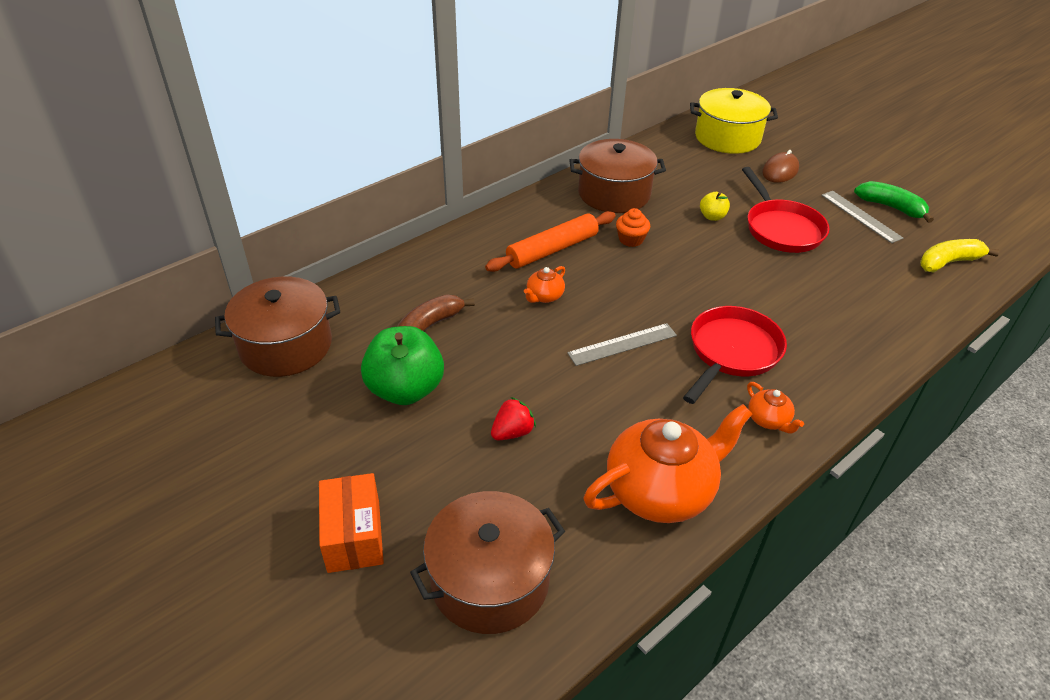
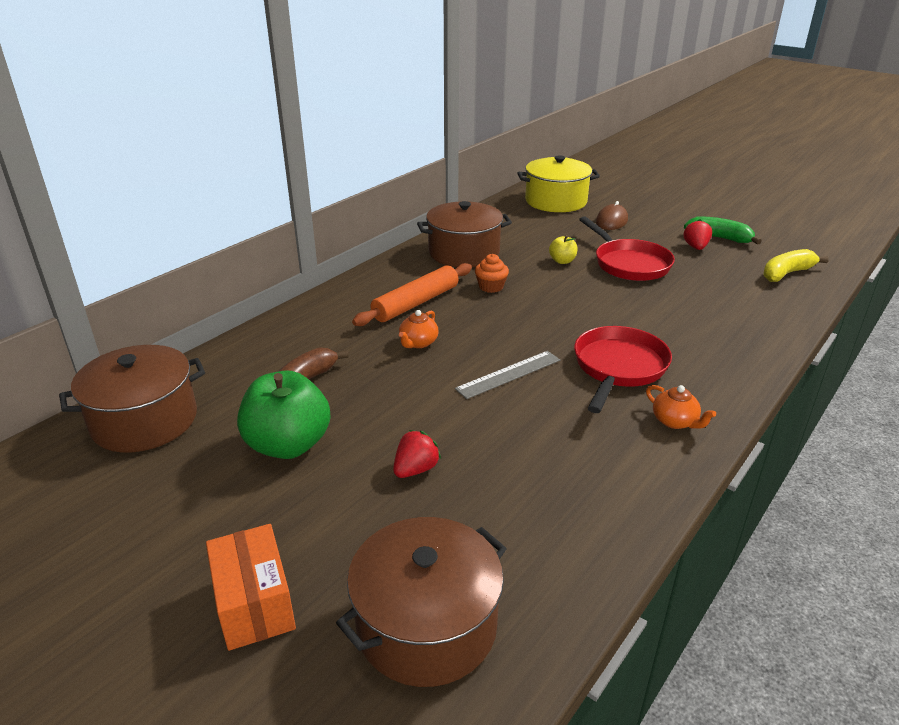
camera: 10 degrees left, 10 degrees down
(661, 491) = (589, 502): orange teapot -> none
(860, 216) = (695, 247): grey ruler -> red strawberry

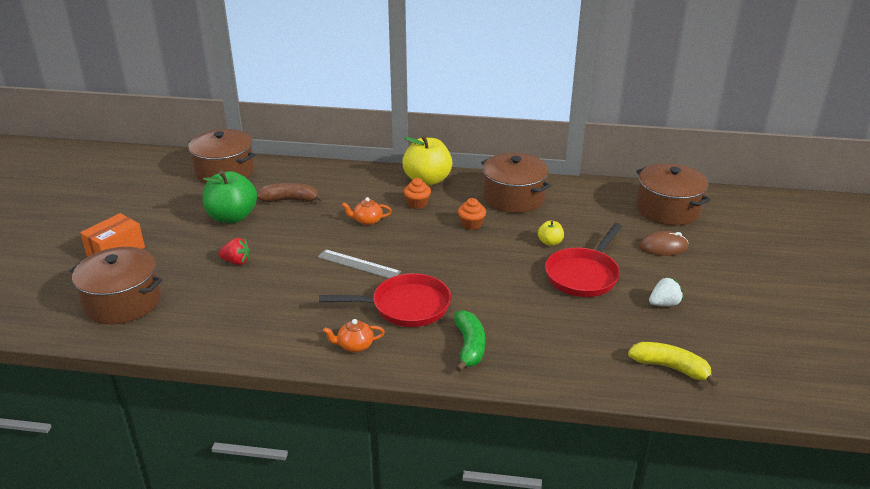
camera: 60 degrees right, 0 degrees up
(373, 283) = (427, 180): none -> yellow apple
(416, 303) = (417, 203): orange rolling pin -> orange cupcake
(556, 201) = (668, 209): yellow pot -> brown pot
(675, 421) = (355, 345): orange teapot -> orange teapot turned 60 degrees clockwise
(695, 247) = (664, 304): red strawberry -> white strawberry
(719, 238) = (705, 314): green banana -> green banana (469, 347)

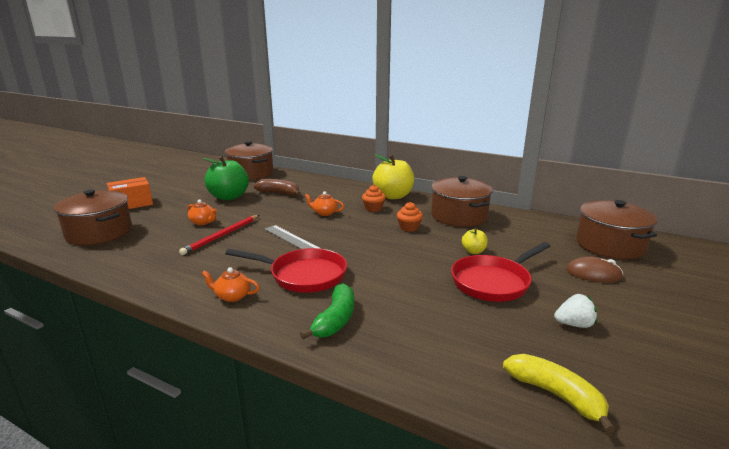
camera: 20 degrees right, 10 degrees down
(236, 262) = (203, 222): red strawberry -> orange teapot
(277, 276) = (222, 236): none -> red pencil

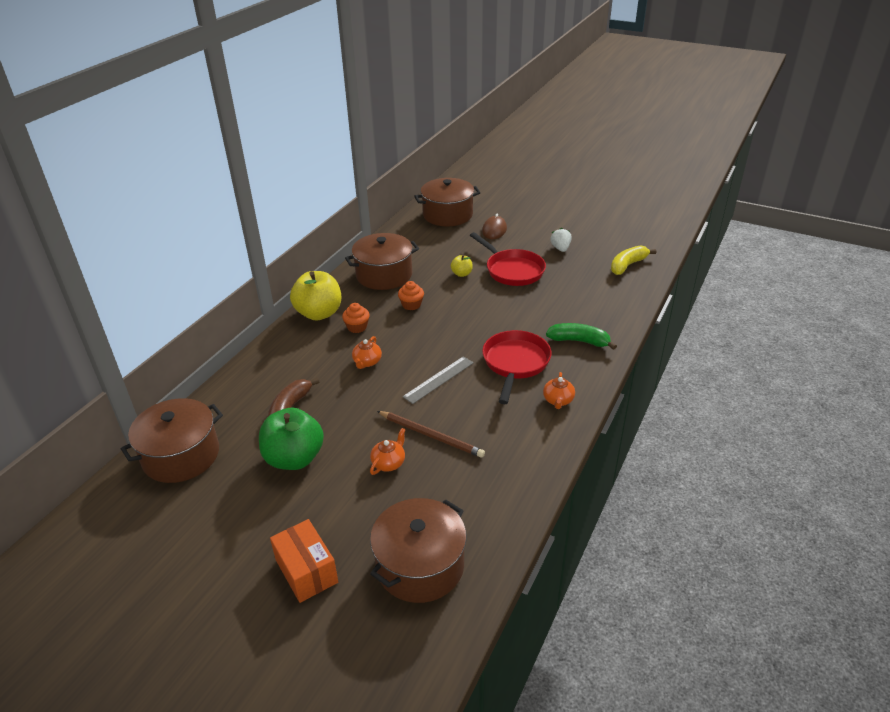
camera: 90 degrees left, 15 degrees up
(222, 236) = (431, 435): red pencil -> brown pencil

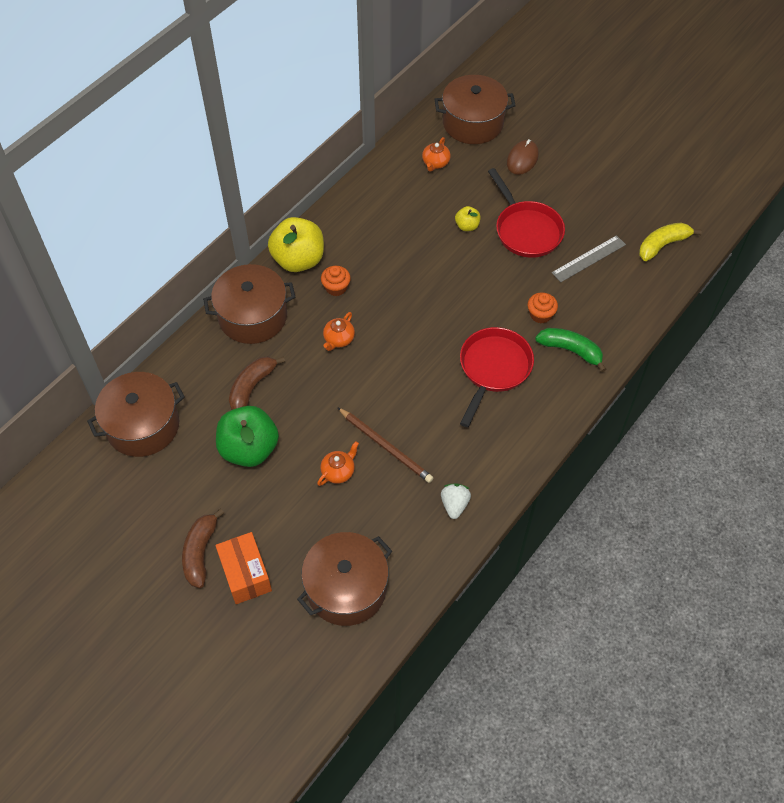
camera: 10 degrees right, 20 degrees up
(253, 558) = (200, 552): none -> brown banana
(384, 275) = (379, 212): brown pot -> brown pot (252, 316)
(411, 305) = (401, 264): orange cupcake -> orange cupcake (540, 314)
(438, 379) = (408, 376): grey ruler -> grey ruler (588, 258)
(558, 400) = (524, 426): orange teapot -> orange teapot (435, 163)
(560, 248) = (592, 204): white strawberry -> white strawberry (454, 505)

